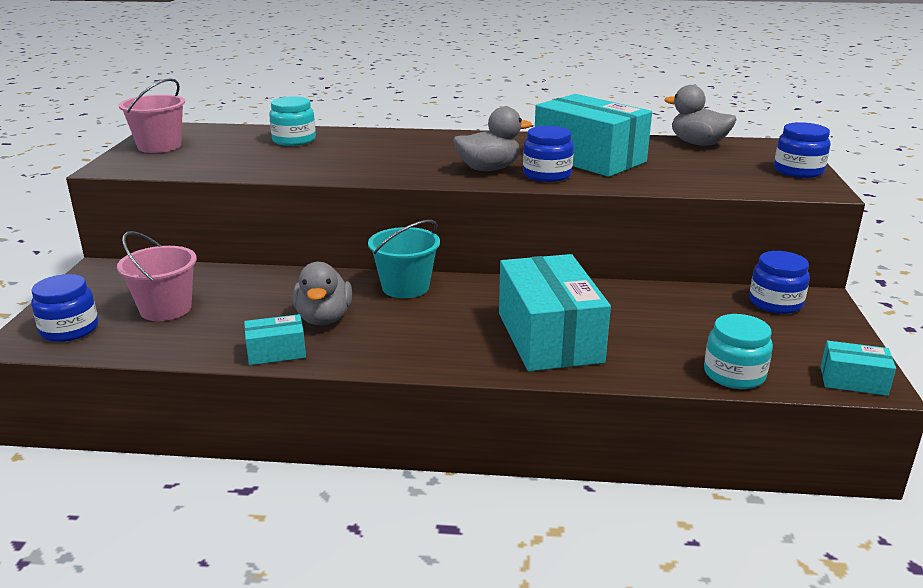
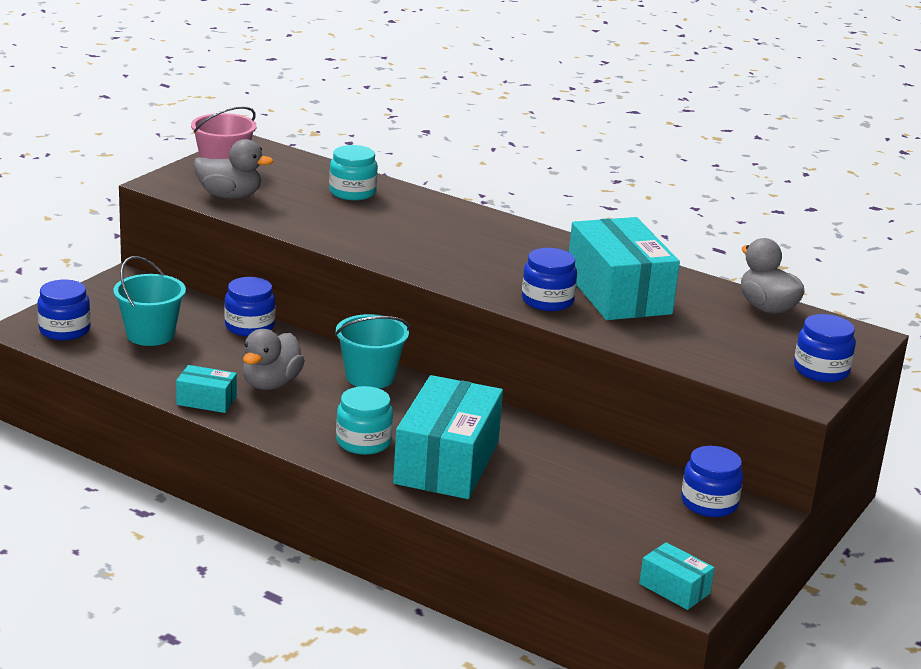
camera: 25 degrees right, 0 degrees up
(166, 309) = (150, 334): pink bucket -> turquoise bucket
(257, 276) = (249, 326): none -> blue jar
(488, 169) = (499, 278): grey duck -> grey duck (230, 196)
(734, 374) = (571, 546): turquoise jar -> turquoise jar (363, 442)

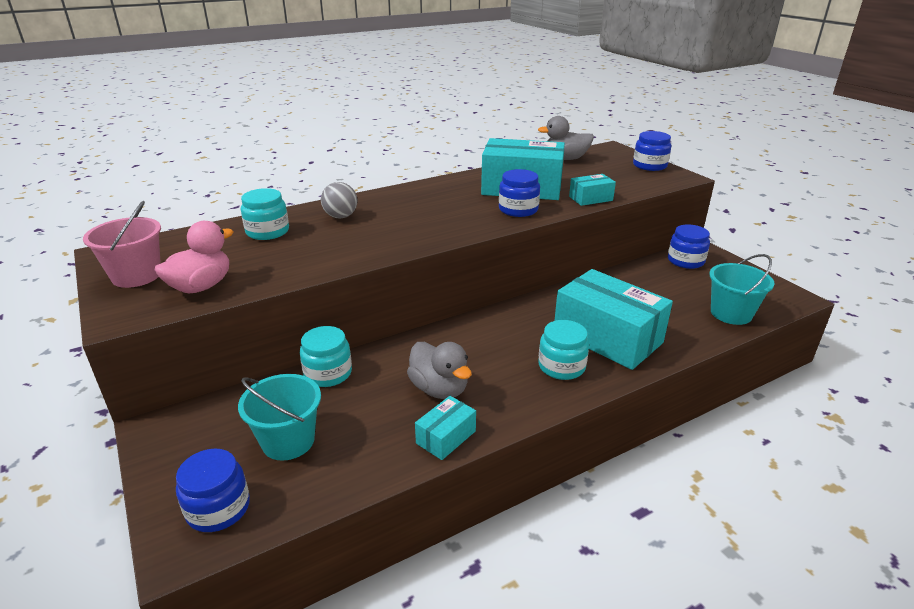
camera: 60 degrees left, 5 degrees up
(230, 196) = (201, 286): grey duck -> pink duck
(249, 326) = (328, 373): blue jar -> turquoise jar
(370, 377) = (461, 335): turquoise bucket -> turquoise bucket (731, 313)
(422, 215) = (341, 216): none -> grey ball
(674, 589) = (785, 299): turquoise box -> turquoise box (590, 198)

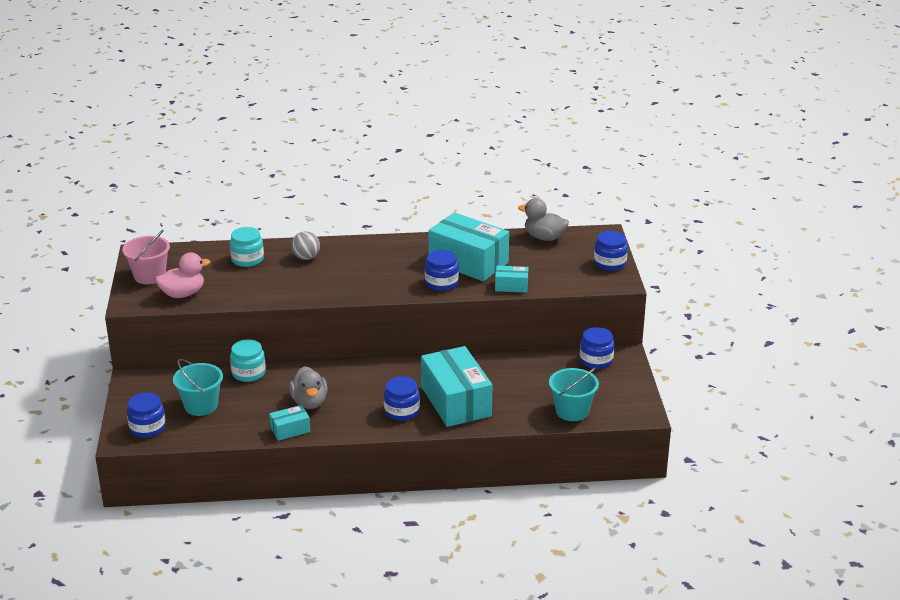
camera: 25 degrees right, 0 degrees up
(561, 366) = (401, 411): turquoise jar -> blue jar

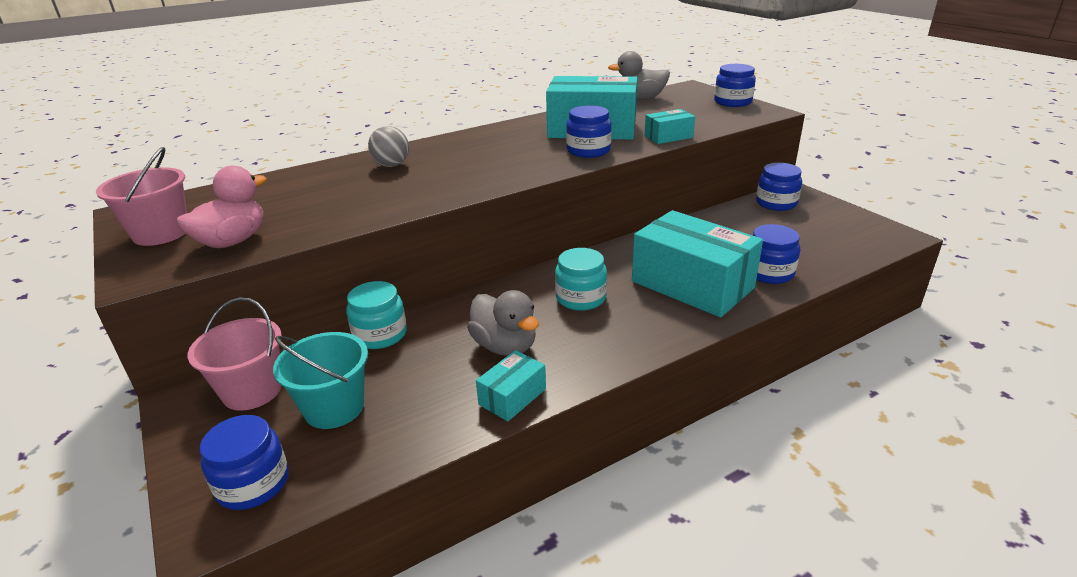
camera: 25 degrees left, 0 degrees up
(167, 383) = (252, 391): none -> pink bucket
(247, 259) = (310, 183): turquoise jar -> turquoise jar (580, 298)
(401, 411) = (641, 317): blue jar -> blue jar (769, 273)
(572, 411) = (828, 255): turquoise bucket -> none

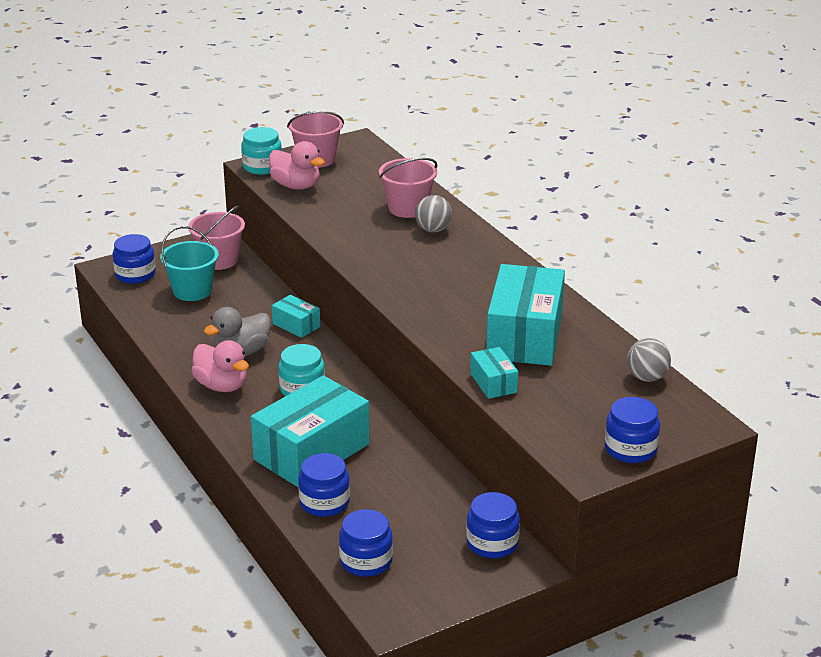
camera: 90 degrees right, 0 degrees up
(336, 178) = (408, 208): none -> pink bucket
(380, 334) = (271, 299): turquoise jar -> turquoise jar (262, 167)
(512, 397) = (182, 356): turquoise box -> turquoise box (296, 325)
(581, 354) = (222, 386): none -> pink duck
(588, 151) = (455, 330): blue jar -> blue jar (366, 561)
(640, 99) = (647, 377): grey duck -> grey ball

